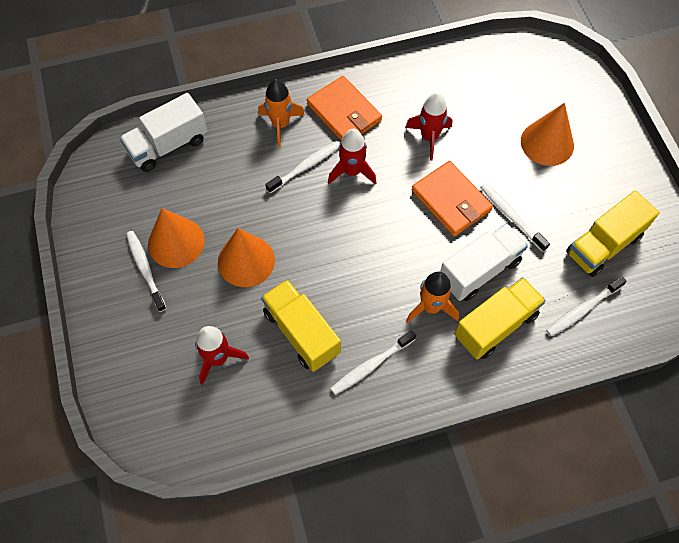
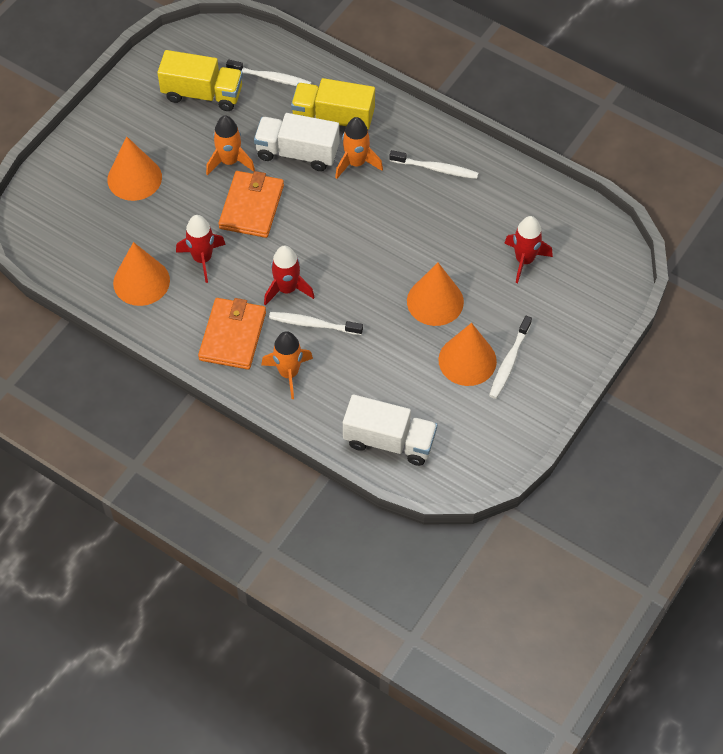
camera: 130 degrees left, 5 degrees down
(301, 332) = (454, 225): yellow truck -> none
(442, 89) = (141, 281): none -> orange cone
(511, 216) = (230, 161): white toothbrush -> orange rocket

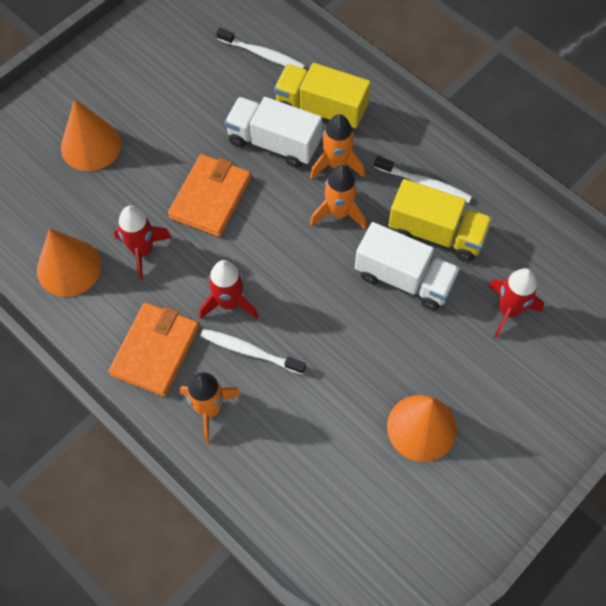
camera: 10 degrees right, 5 degrees up
(202, 94) = (185, 61): yellow truck -> yellow truck (436, 233)
(230, 161) = (198, 142): orange rocket -> orange rocket (339, 213)
(389, 441) = (310, 519): white truck -> white truck (404, 278)
(435, 301) = (396, 345): orange cone -> none
(509, 362) = (471, 438): white toothbrush -> none

